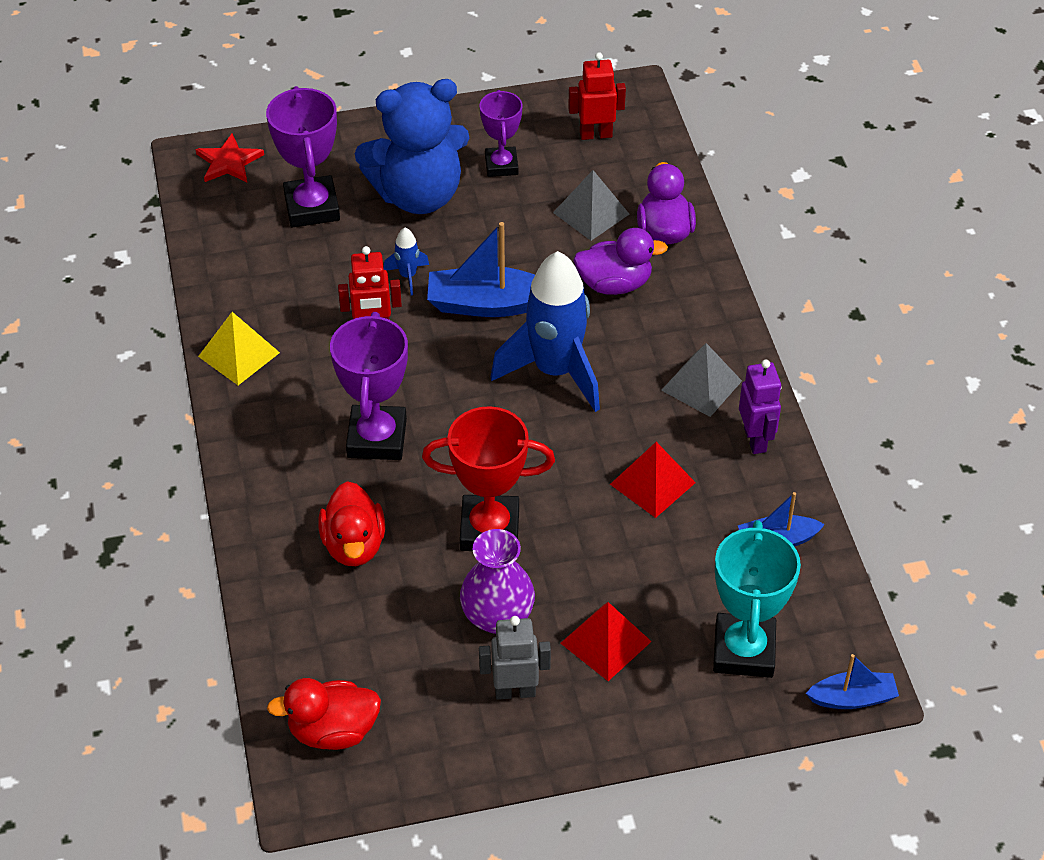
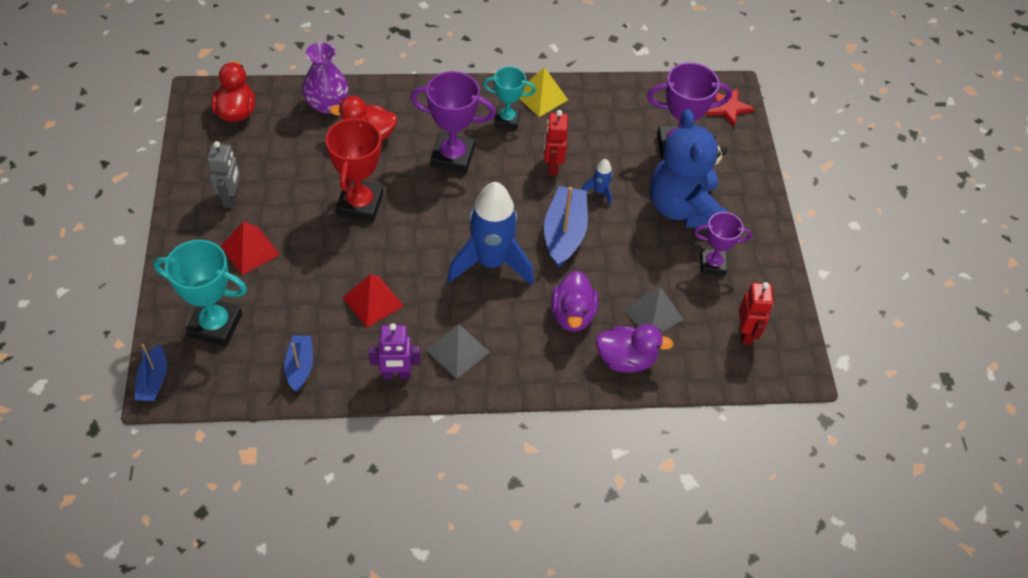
camera: 95 degrees right, 5 degrees up
(291, 387) = (507, 119): none -> turquoise trophy
(497, 616) = (289, 198): purple vase -> purple vase (327, 104)

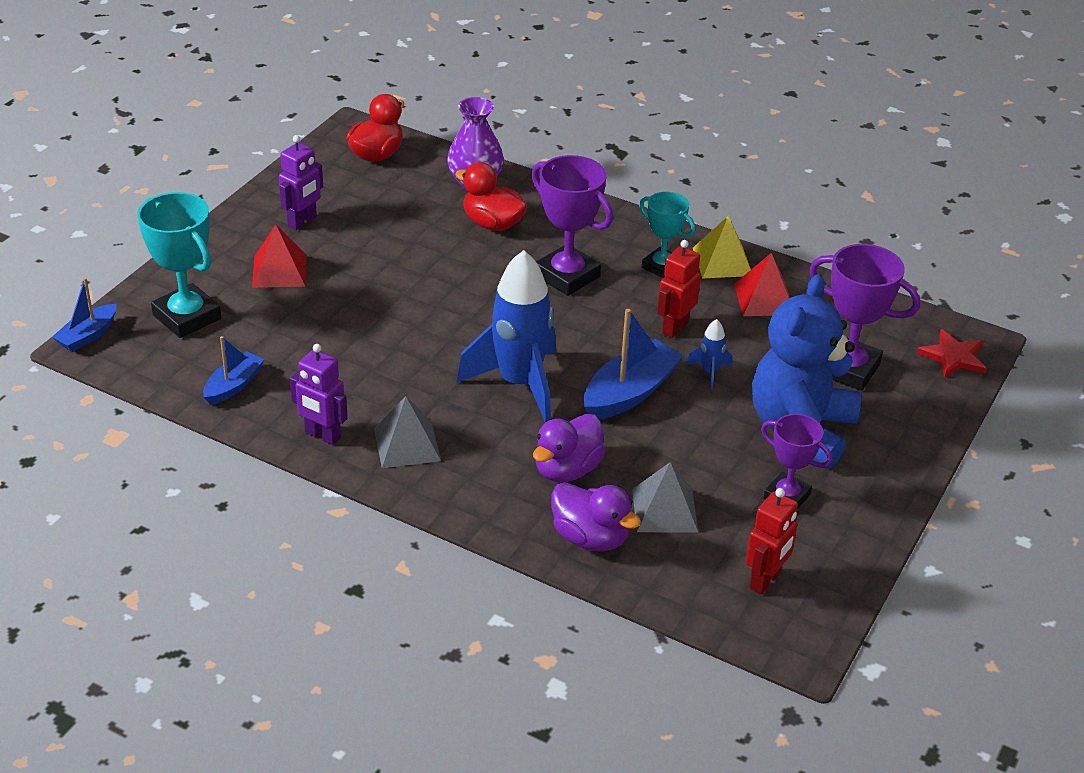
camera: 35 degrees right, 15 degrees down
(231, 198) = (302, 222): grey robot -> purple robot
(360, 204) = (427, 277): red trophy -> none
(373, 301) = (360, 364): red pyramid -> red pyramid (764, 299)

